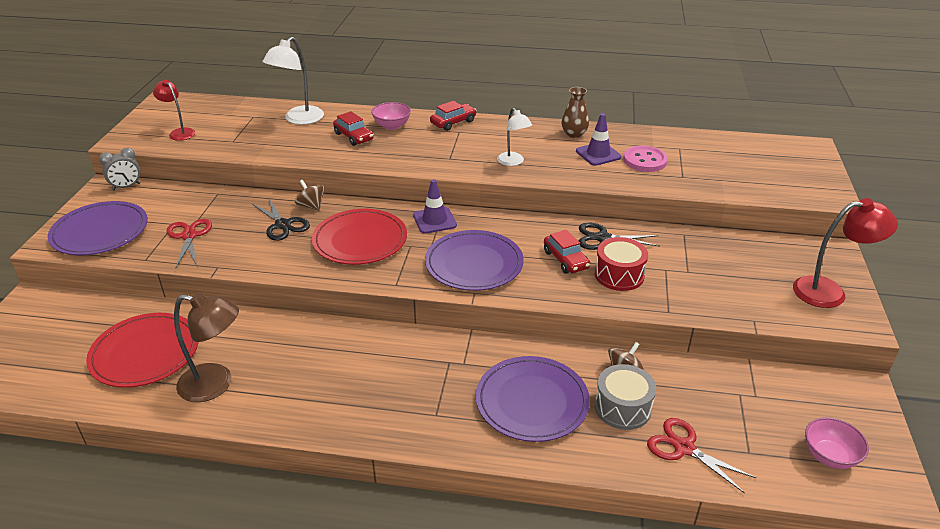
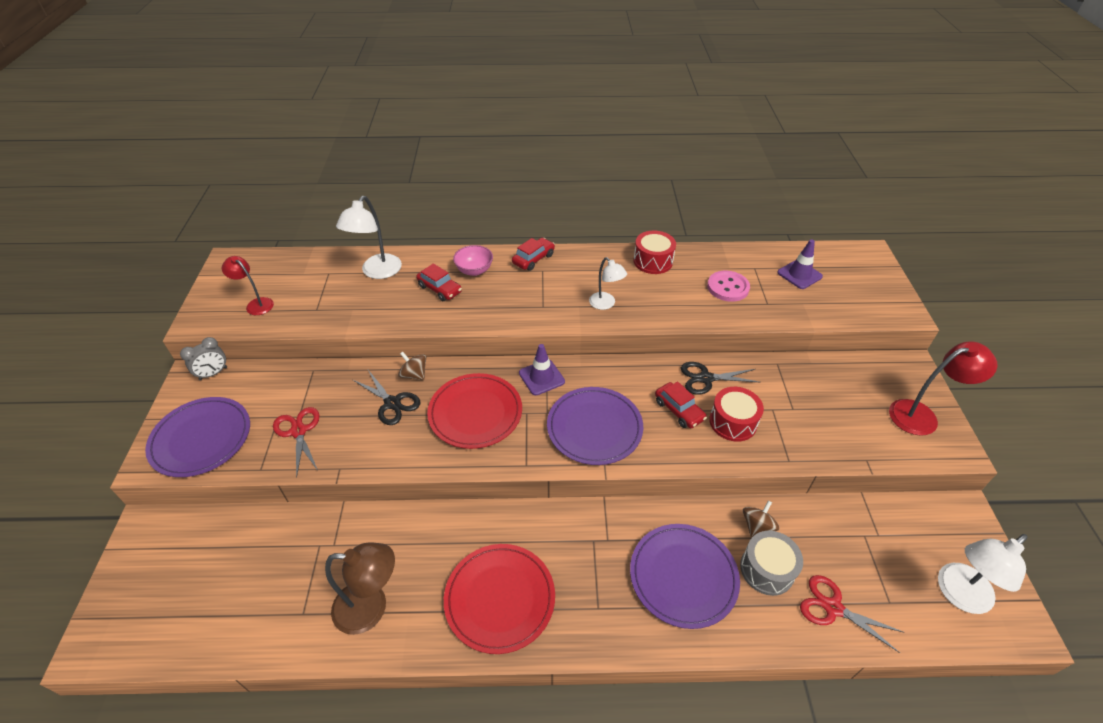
camera: 10 degrees left, 10 degrees up
(145, 353) = (287, 579): red plate -> red plate (500, 599)
(574, 134) = (653, 261): brown vase -> red drum
(598, 154) = (682, 284): purple traffic cone -> purple traffic cone (799, 274)
(829, 456) = (958, 595): pink bowl -> white lamp

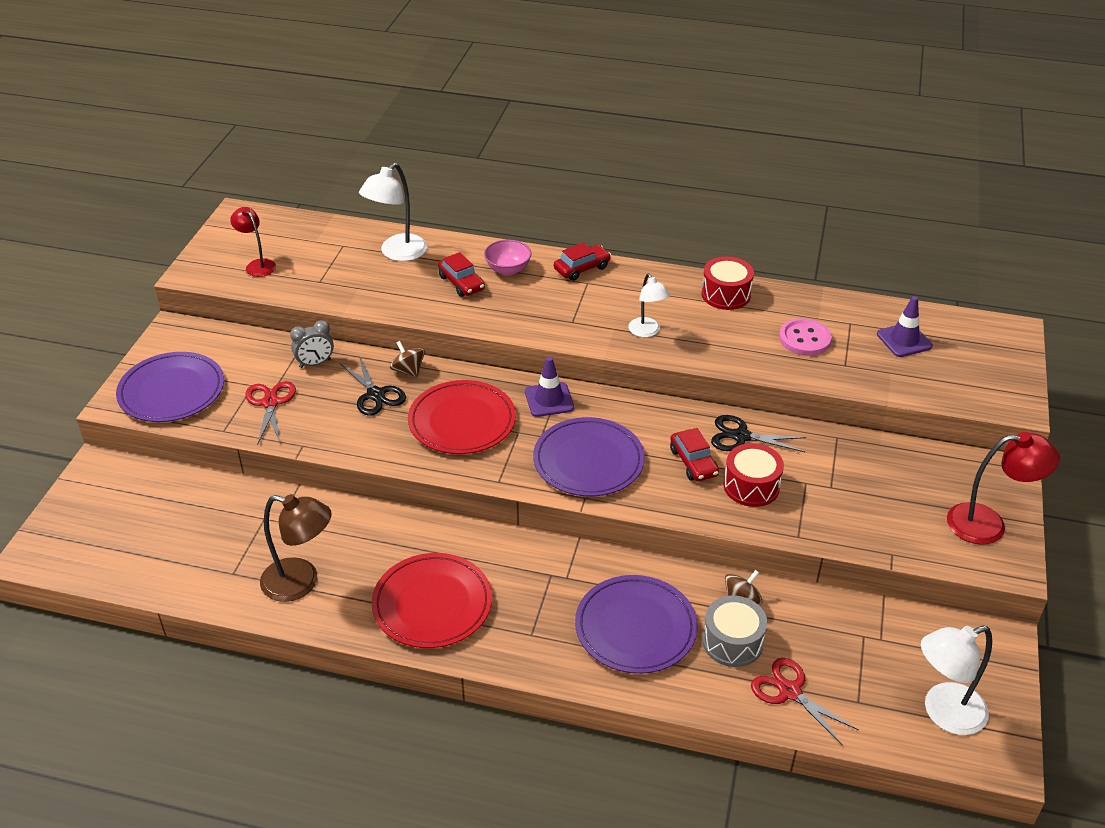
camera: 15 degrees right, 5 degrees down
(213, 373) = (197, 331): grey clock -> grey clock (315, 363)

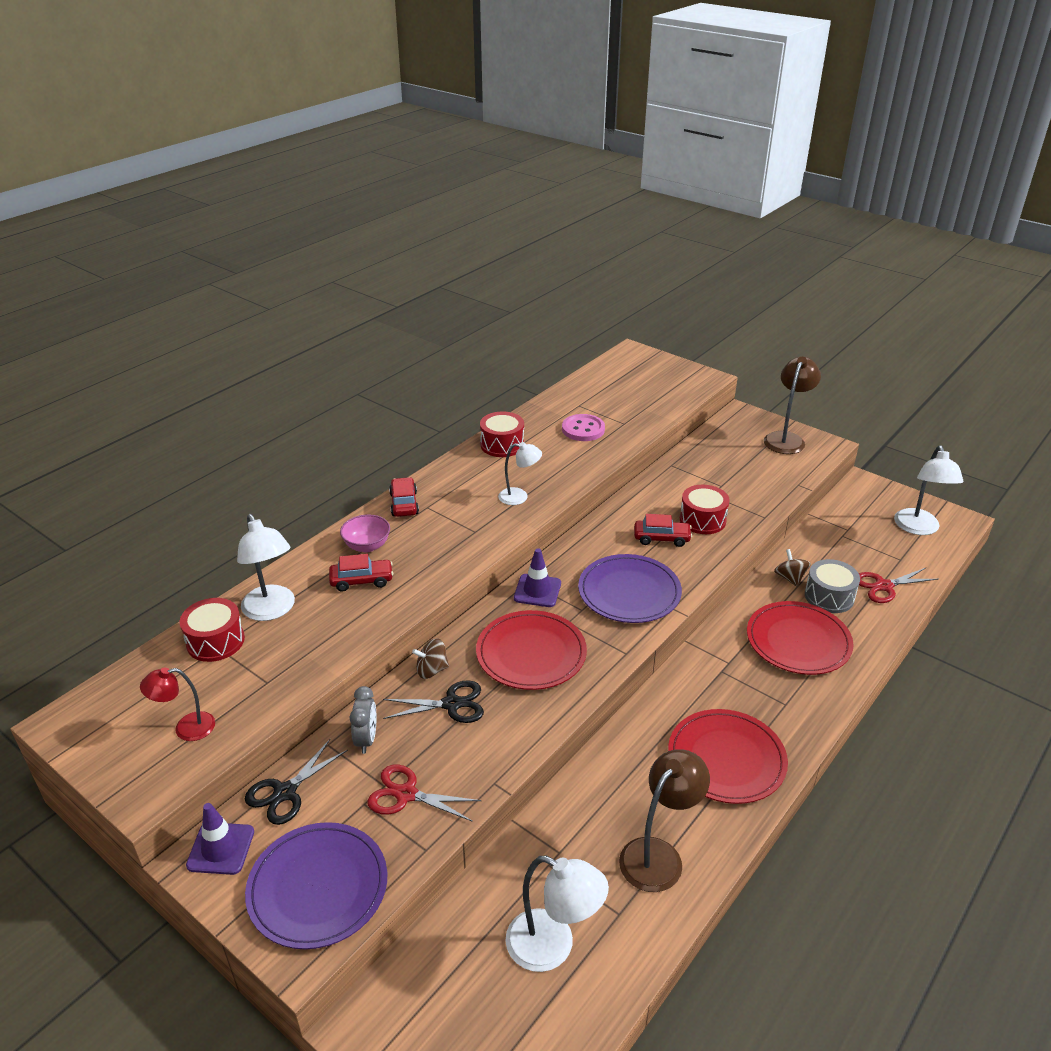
camera: 65 degrees left, 5 degrees down
(190, 543) = (553, 947): none -> white lamp
(348, 241) = (215, 641): none -> red drum
(635, 627) = (798, 641): purple plate -> red plate
(741, 436) = (645, 506): black scissors -> black scissors (285, 792)
(904, 340) = (613, 392): purple traffic cone -> purple traffic cone (221, 848)
(988, 524) = (786, 439): red lamp -> brown lamp

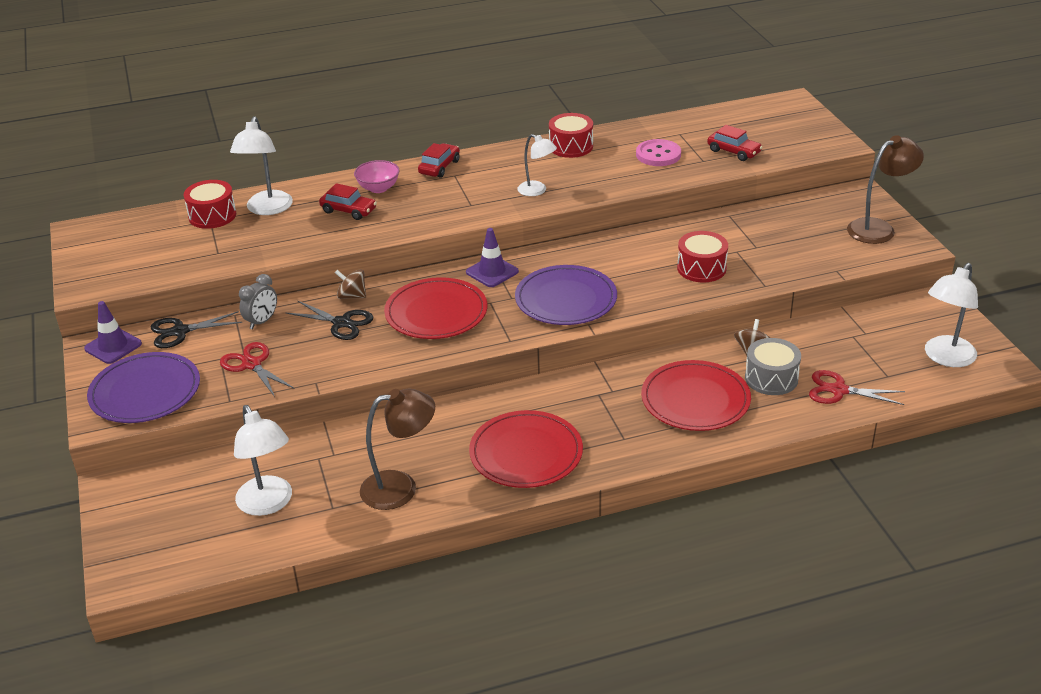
camera: 35 degrees right, 0 degrees up
(186, 728) = (143, 261): red lamp -> none
(661, 538) = (645, 270): red car -> red car (734, 152)

